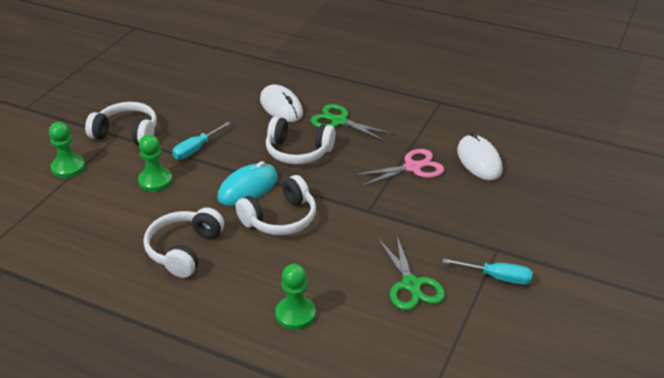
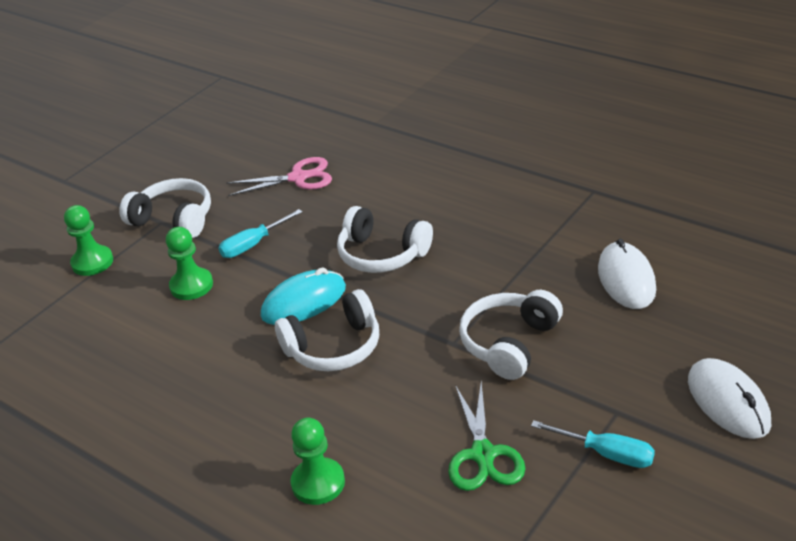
camera: 15 degrees right, 0 degrees up
(184, 250) = (202, 382): white headphones -> white headphones (509, 343)
(281, 107) = (376, 190): white mouse -> white mouse (728, 402)
(339, 121) = (447, 214): green scissors -> none
(412, 168) = (530, 285): pink scissors -> pink scissors (298, 178)

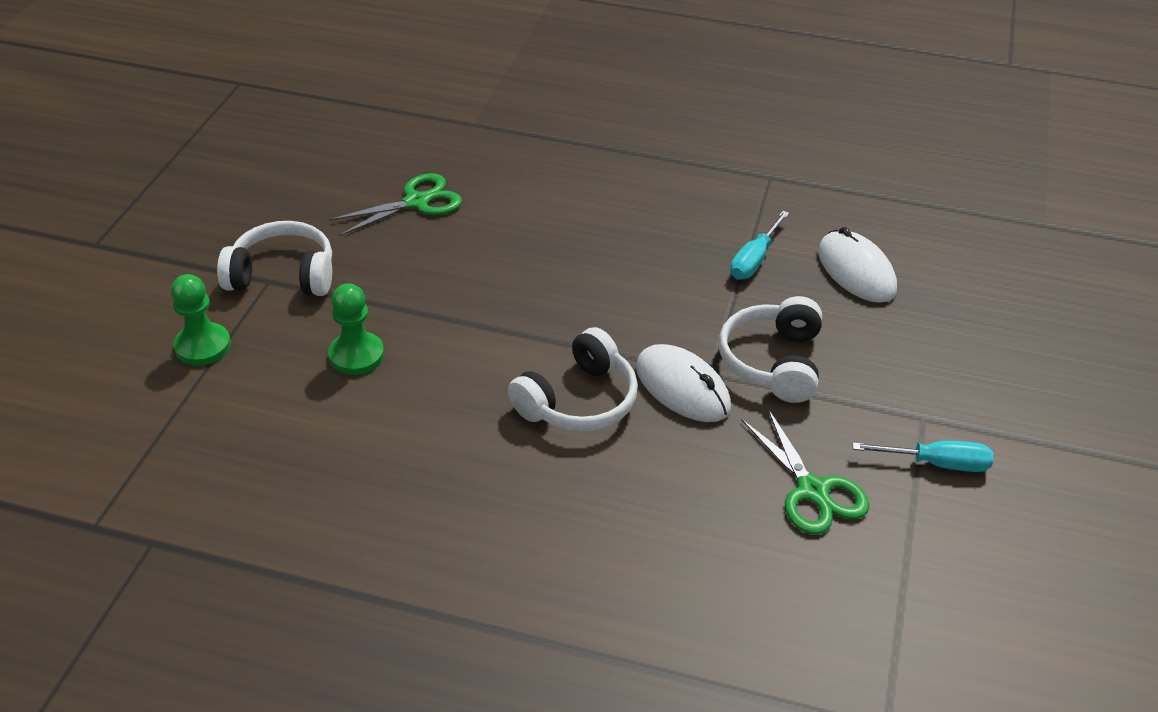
camera: 25 degrees left, 5 degrees up
(253, 244) = (407, 293): turquoise screwdriver -> turquoise screwdriver (754, 259)
(298, 178) = (416, 202): pink scissors -> green scissors
(304, 302) = (511, 353): turquoise mouse -> none
(318, 483) = (649, 561): green pawn -> none
(382, 254) = (572, 282): white headphones -> none
(728, 402) = (1024, 386): white mouse -> white mouse (682, 388)

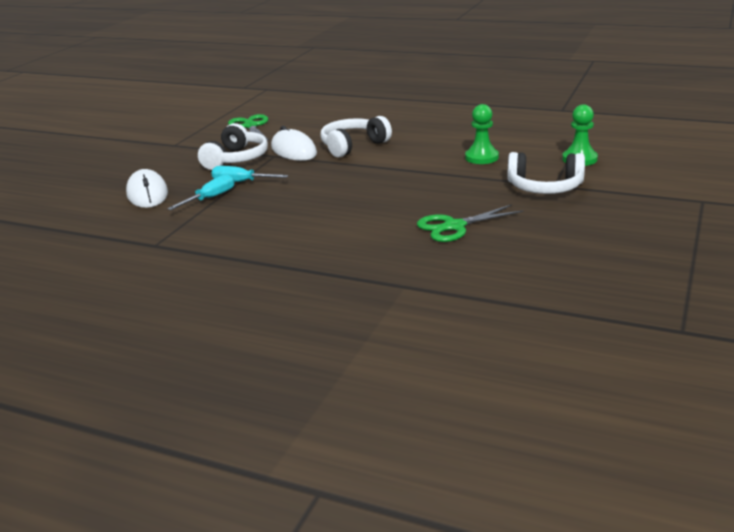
camera: 170 degrees left, 15 degrees down
(936, 463) = (184, 133): turquoise screwdriver -> turquoise screwdriver (241, 182)

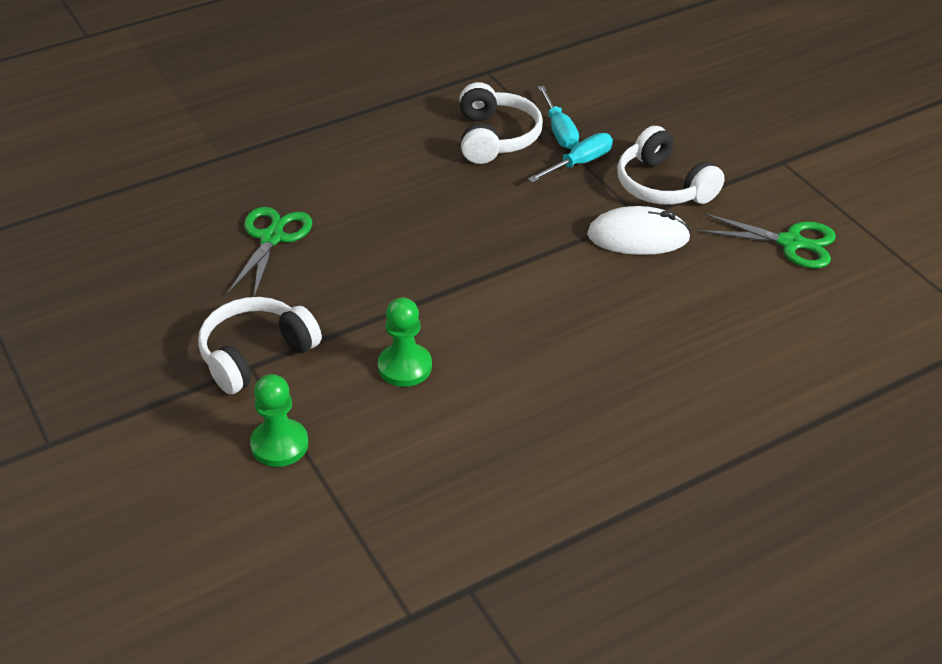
camera: 125 degrees right, 15 degrees up
(147, 194) = (626, 100): white mouse -> none
(353, 146) = (592, 289): white headphones -> white headphones (495, 137)

